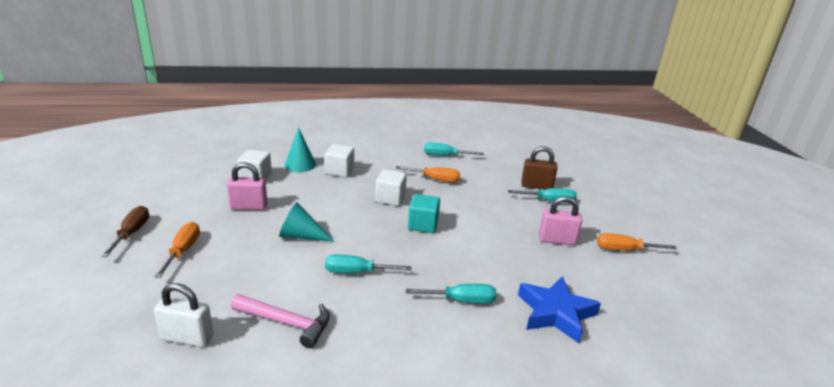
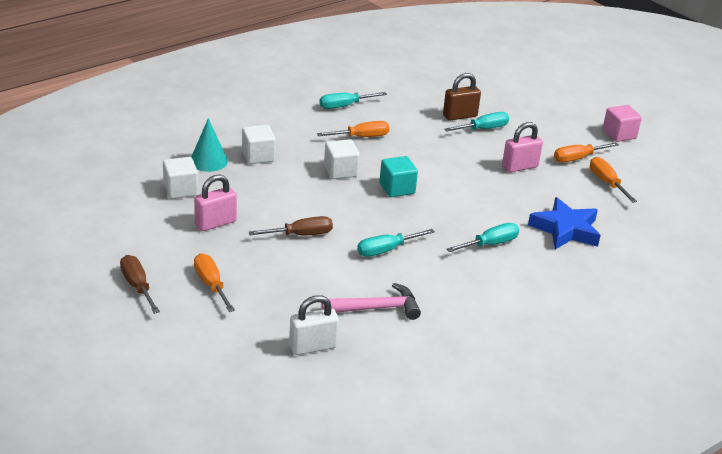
camera: 30 degrees left, 5 degrees up
(301, 236) = (301, 235): turquoise cone -> brown screwdriver
(640, 281) = (606, 182): none -> orange screwdriver
(687, 241) = (619, 134): none -> pink cube

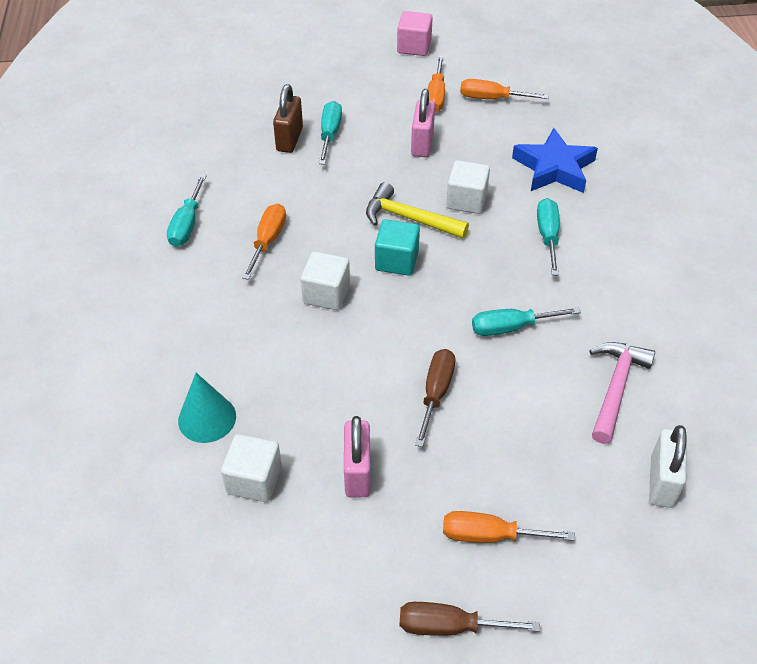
camera: 55 degrees left, 15 degrees up
(258, 156) = (234, 359): white cube -> white cube (466, 200)
(386, 250) = (511, 327): turquoise screwdriver -> turquoise screwdriver turned 75 degrees clockwise
(440, 182) = (409, 218): none -> yellow hammer

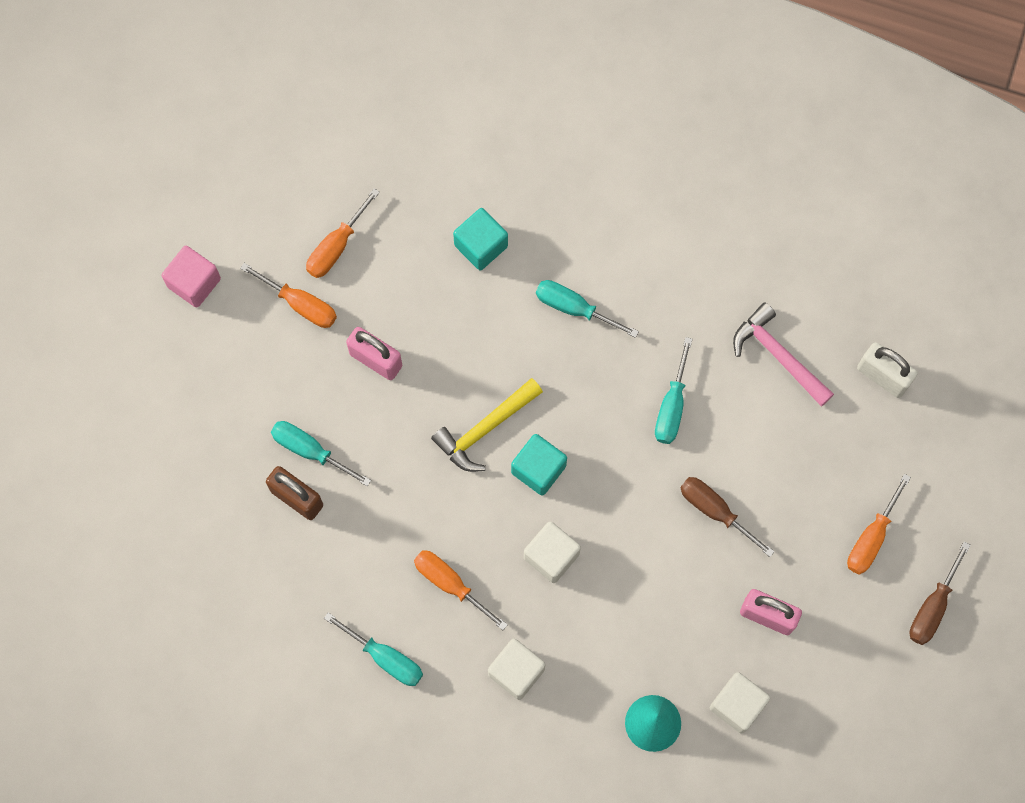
camera: 65 degrees left, 25 degrees up
(466, 200) = (486, 359): white cube -> white cube (516, 672)
(554, 168) = (481, 245): blue star -> turquoise cube

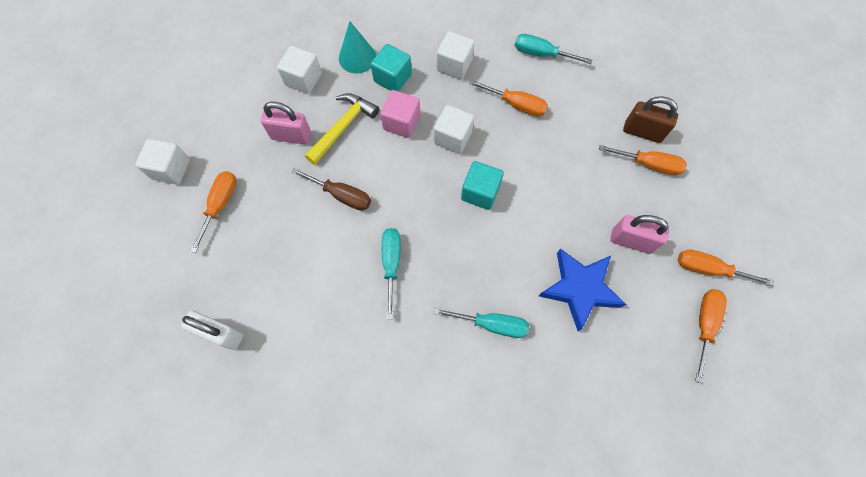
camera: 165 degrees right, 5 degrees down
(194, 283) = (797, 264): pink cube -> pink cube (401, 122)
(310, 450) = (648, 165): turquoise screwdriver -> orange screwdriver
(460, 320) = (579, 289): none -> blue star
(481, 245) = (587, 359): turquoise cube -> turquoise cube (392, 78)
(485, 429) = (529, 211): yellow hammer -> yellow hammer (343, 127)
(778, 355) = (312, 328): pink hammer -> none
(932, 607) = (171, 169): brown screwdriver -> white cube

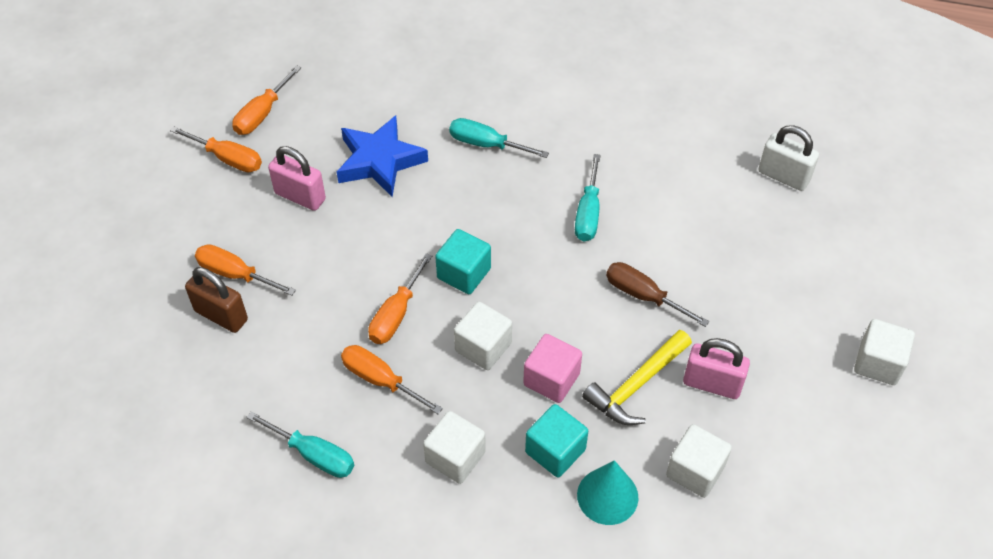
camera: 170 degrees left, 15 degrees down
(220, 205) = (802, 307): orange screwdriver -> orange screwdriver (396, 314)

